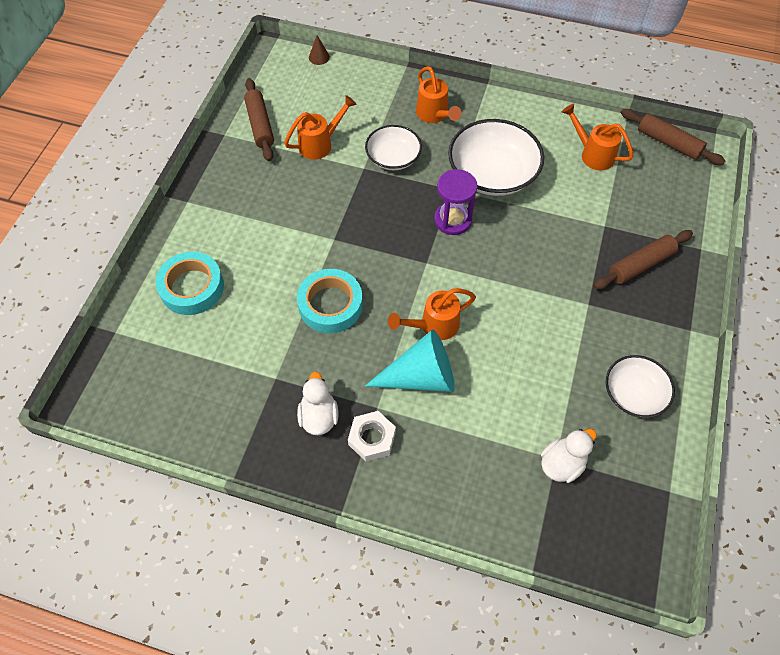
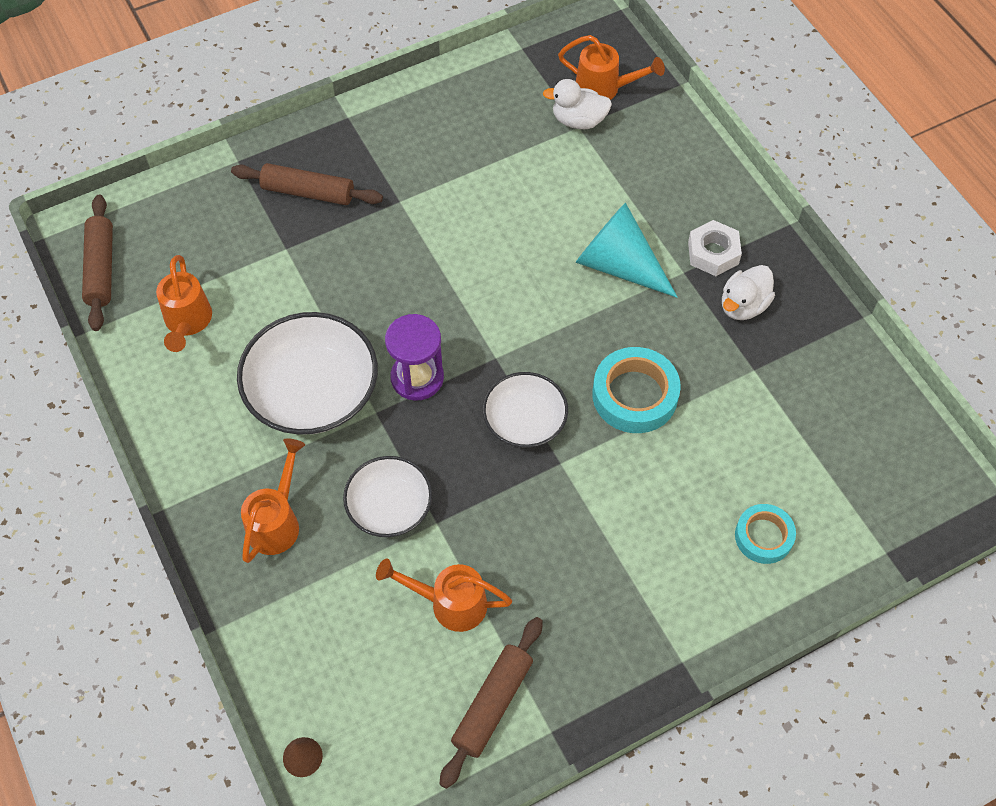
camera: 135 degrees left, 0 degrees up
(192, 287) = (763, 536): turquoise tape -> turquoise tape, size x0.64
(434, 326) = (558, 295): orange watering can -> orange watering can (604, 88)
(634, 394) = (459, 116): white bowl -> white bowl (524, 421)

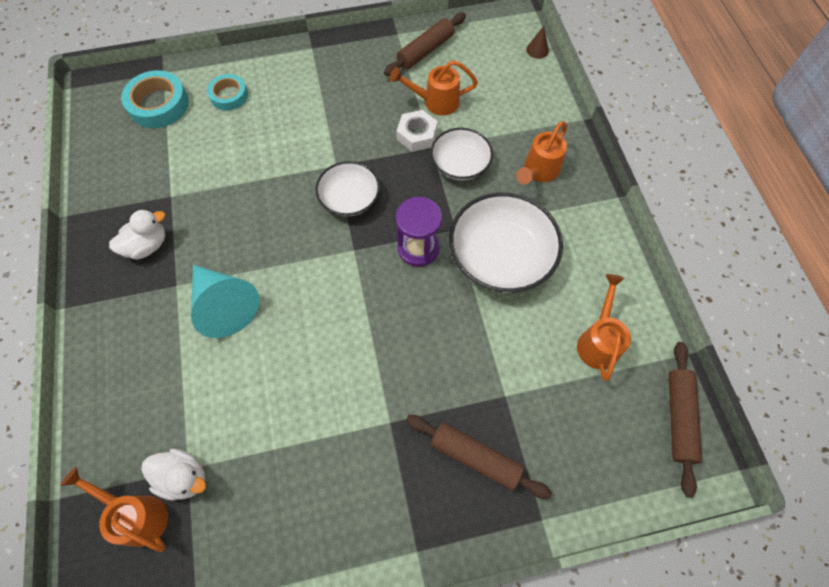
camera: 165 degrees left, 5 degrees up
(450, 603) = (435, 102): orange watering can -> orange watering can turned 150 degrees clockwise
(634, 395) = (264, 198): turquoise tape -> turquoise tape (159, 104)
(713, 253) = (143, 296): white nut -> white nut (417, 135)

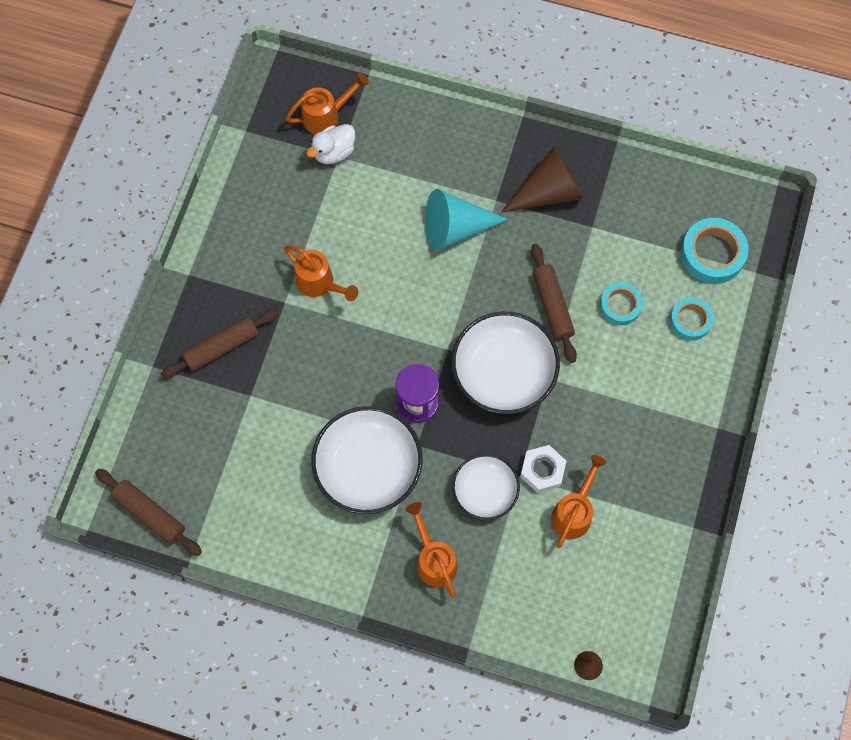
camera: 120 degrees right, 5 degrees up
(147, 245) = (548, 192): white duck -> brown cone
(240, 145) = (620, 306): none -> turquoise tape
(349, 198) = (503, 372): white bowl -> white bowl, size x1.64
(425, 51) = (651, 542): brown rolling pin -> brown rolling pin (552, 306)
(598, 341) = (245, 496): orange watering can -> orange watering can (319, 283)

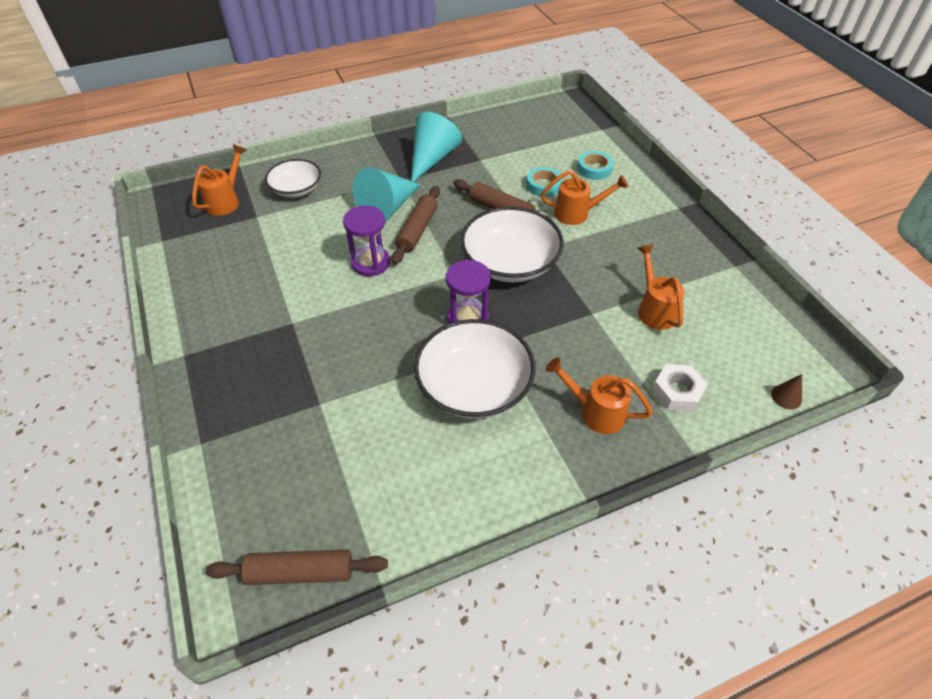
camera: 40 degrees left, 20 degrees down
(222, 347) = (260, 386): brown rolling pin -> brown rolling pin (417, 230)
(319, 283) = (312, 294): orange watering can -> orange watering can (577, 213)
(334, 152) = (250, 216): white duck -> none
(390, 284) = (370, 263): none -> purple hourglass
(485, 491) = (580, 339): white bowl -> white bowl (296, 189)
(542, 470) = (604, 300): white nut -> white nut (677, 392)
(548, 192) = (432, 159): brown cone -> turquoise cone
(712, 254) = (567, 134): turquoise tape -> none

